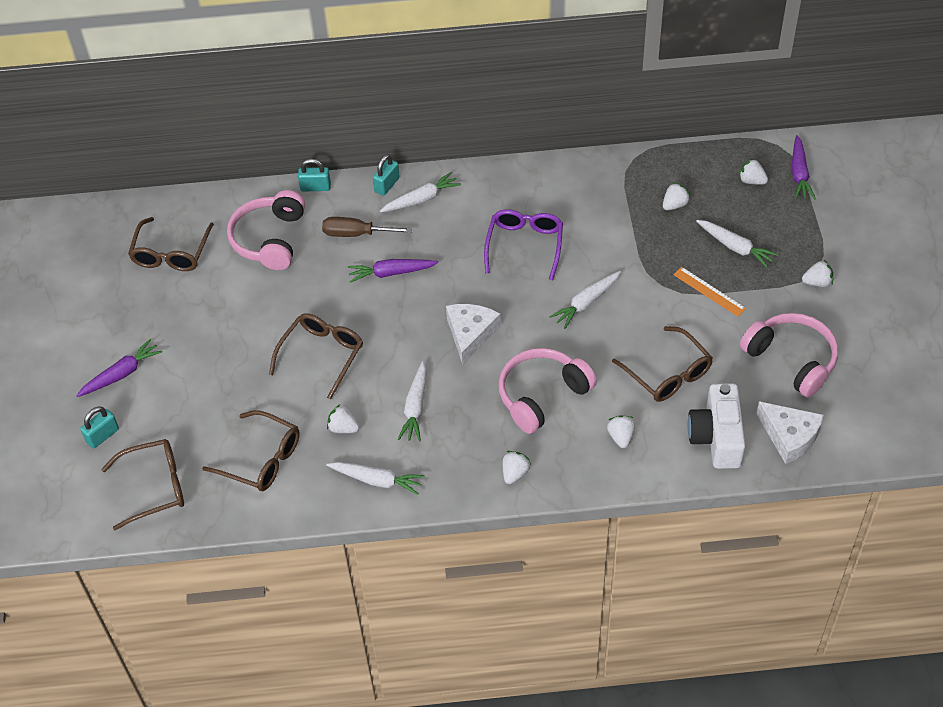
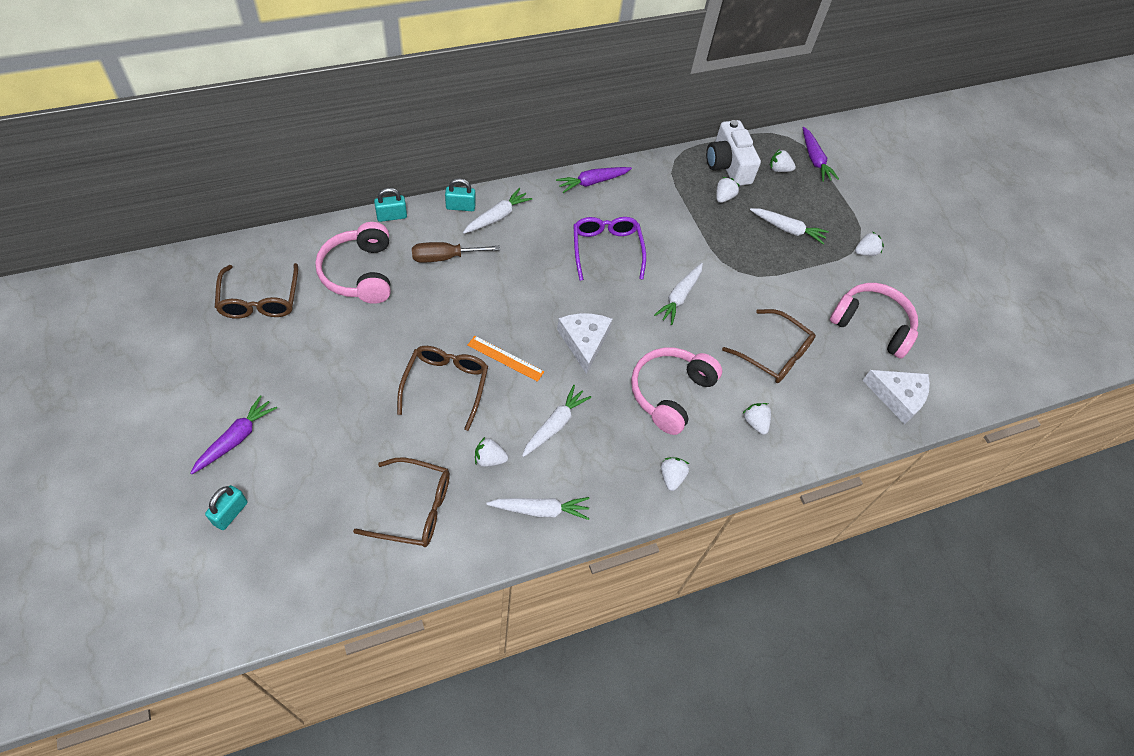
camera: 25 degrees left, 5 degrees up
(154, 487) = (304, 563): brown glasses -> none
(387, 185) = (460, 206): turquoise padlock -> turquoise padlock turned 75 degrees clockwise
(391, 273) = (490, 292): purple carrot -> purple carrot (592, 182)
(415, 407) = (555, 425): white carrot -> white carrot turned 135 degrees counterclockwise
(709, 291) = (781, 272): orange ruler -> orange ruler (505, 358)
(716, 437) = (837, 408): white camera -> white camera (728, 165)

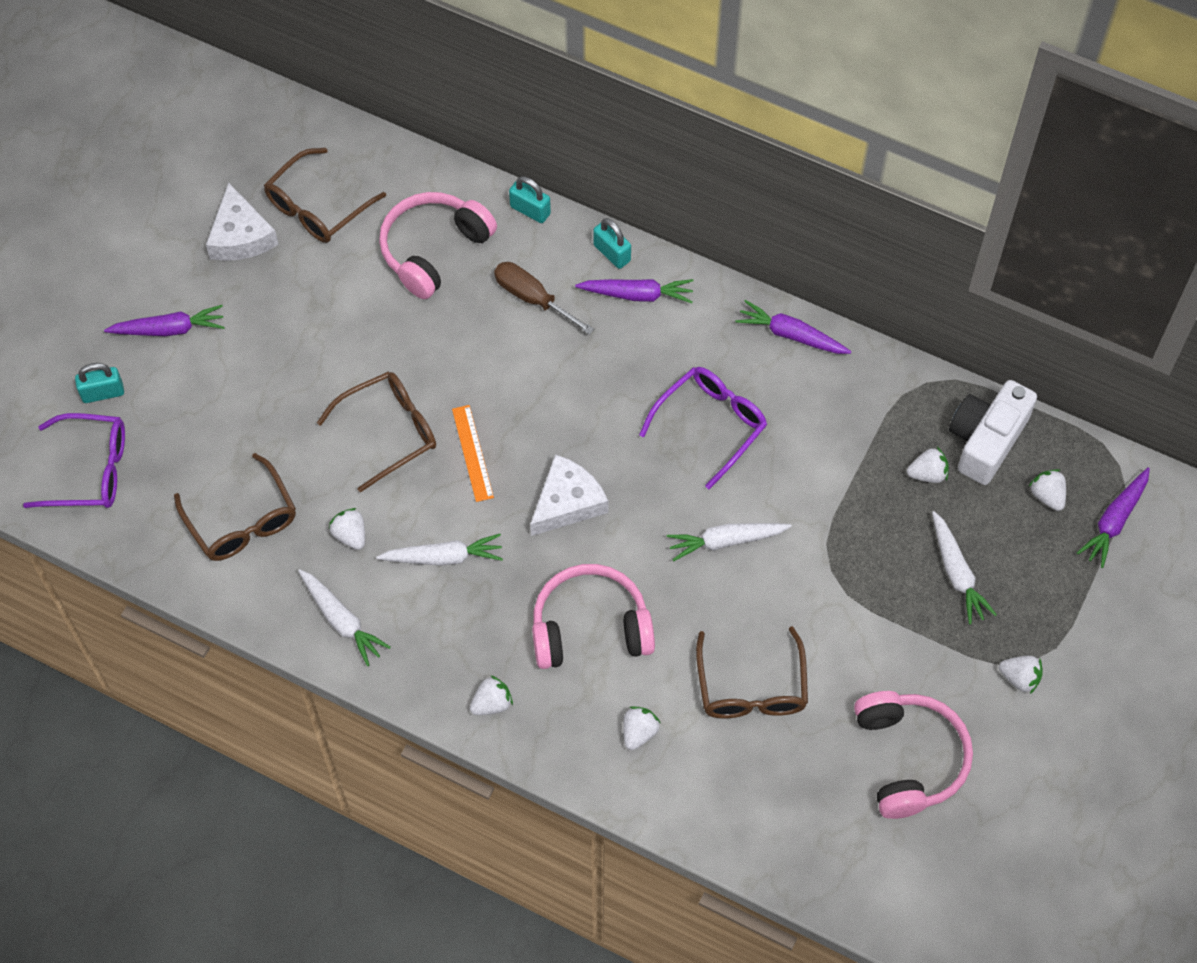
camera: 55 degrees right, 5 degrees up
(275, 568) = (89, 470): none -> purple glasses
(497, 217) = (637, 295): white carrot -> purple carrot
(897, 397) = (830, 851): white cheese -> white cheese (241, 236)

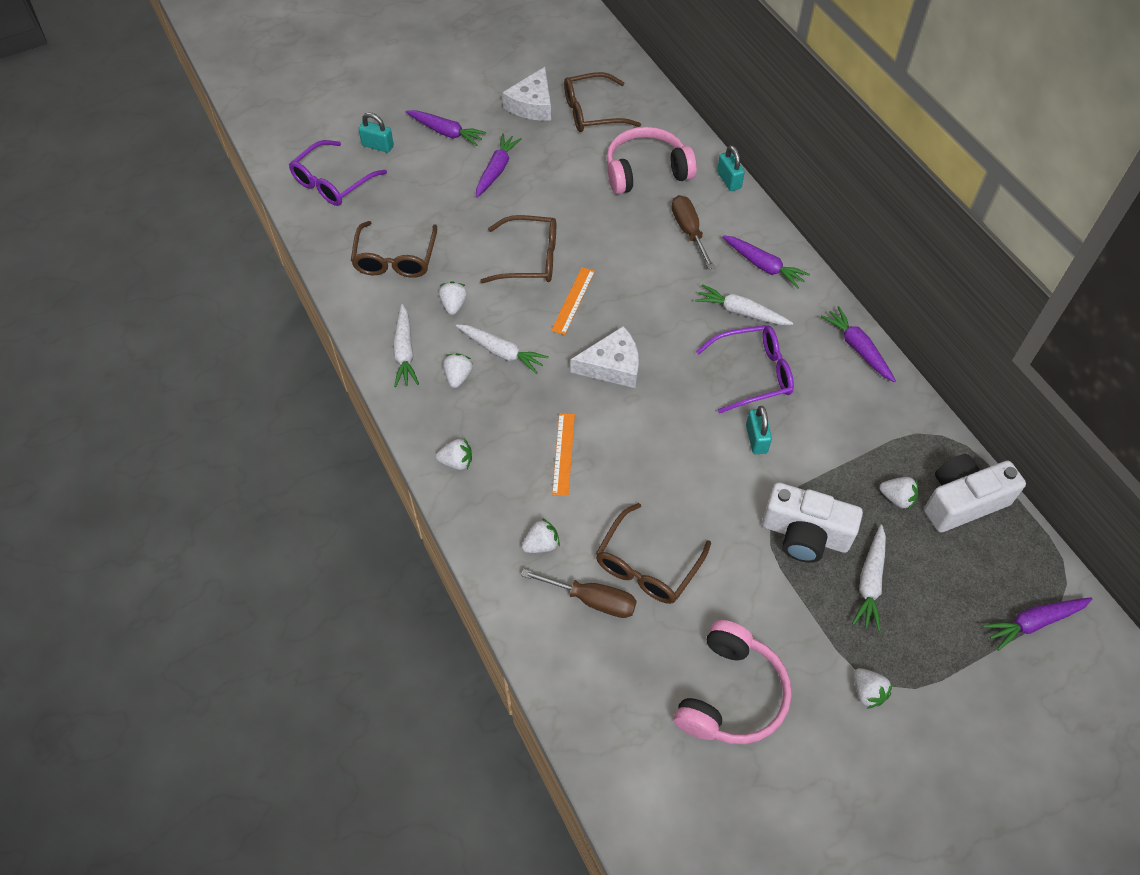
camera: 35 degrees right, 5 degrees down
(89, 470) = (333, 182): purple glasses -> purple glasses turned 90 degrees clockwise
(267, 344) = (496, 170): none -> purple carrot
(590, 627) = (563, 454): pink headphones -> orange ruler
(612, 253) = (765, 232): turquoise padlock -> turquoise padlock (756, 439)
(726, 541) = (705, 455): white carrot -> white carrot (741, 312)
(726, 754) = (592, 600): none -> brown screwdriver
(871, 563) = (805, 534): none -> white camera
(1047, 496) = (987, 570): white strawberry -> white strawberry (458, 377)

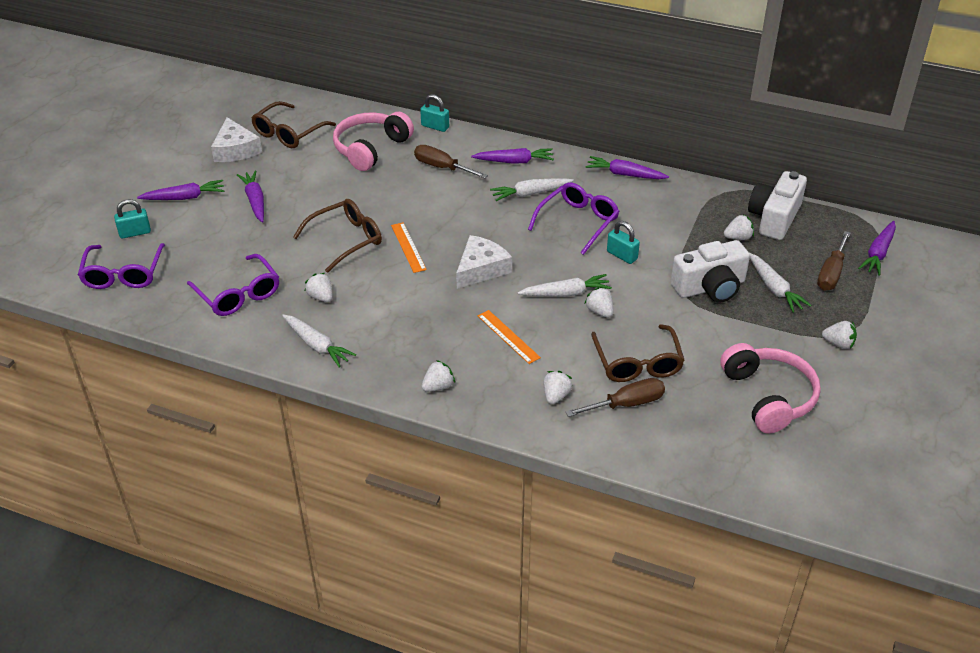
camera: 40 degrees left, 15 degrees down
(395, 259) = (238, 294): brown glasses -> purple glasses
(458, 377) = (377, 337): white strawberry -> white strawberry (599, 311)
(501, 352) = (392, 304): white carrot -> white carrot (566, 293)
(952, 608) = (831, 273): none -> brown screwdriver

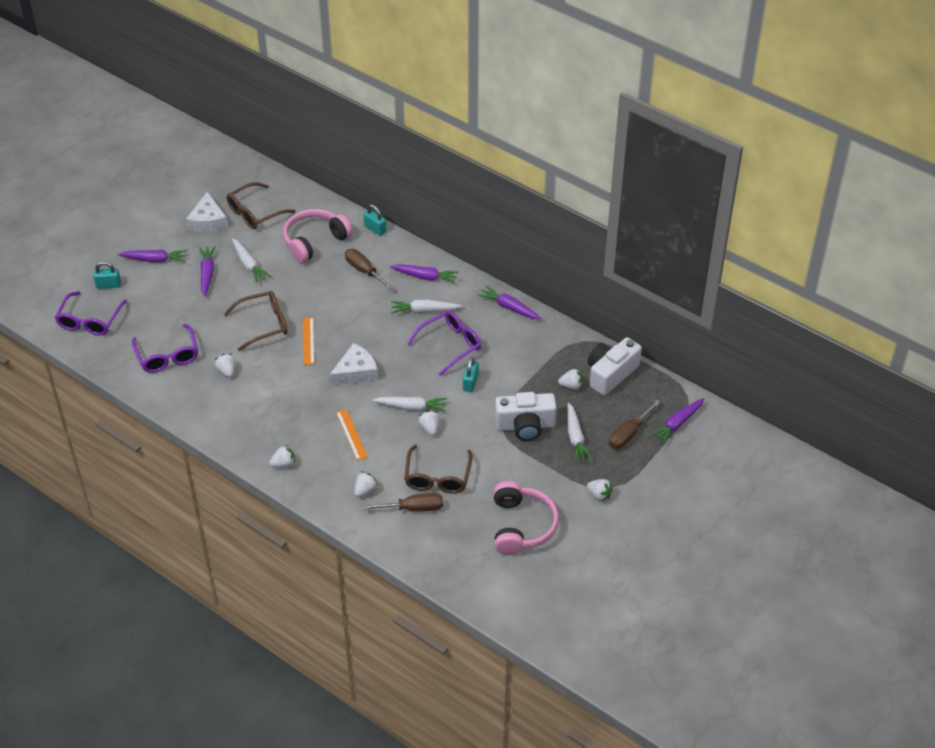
camera: 15 degrees right, 5 degrees up
(317, 345) = (209, 411): white carrot -> white carrot (249, 264)
(622, 255) = (470, 383): turquoise padlock -> turquoise padlock turned 45 degrees clockwise

